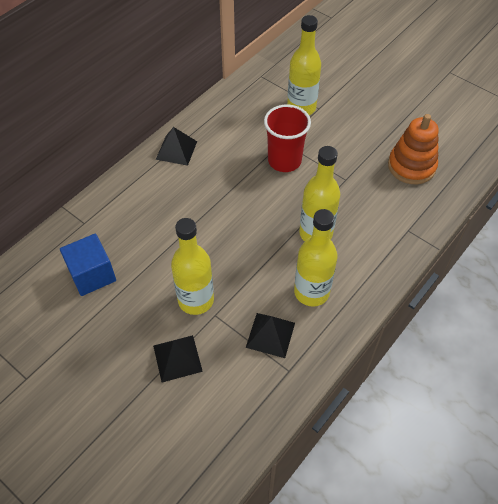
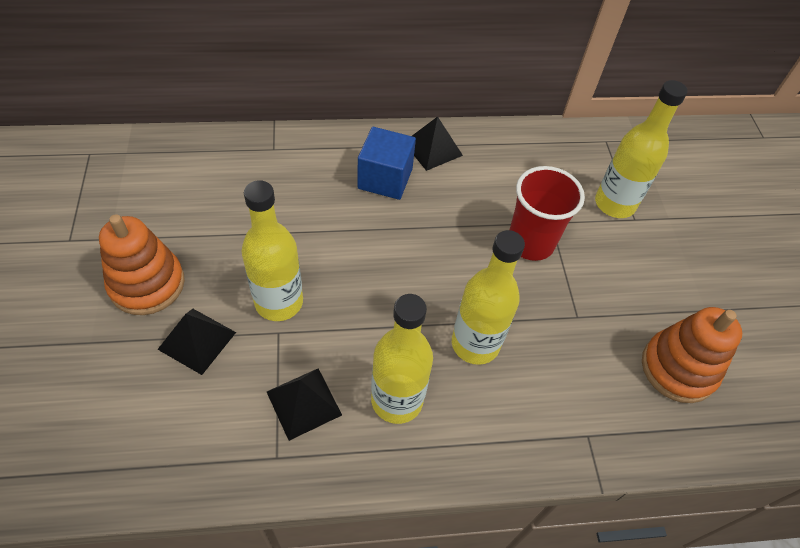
camera: 40 degrees right, 0 degrees up
(92, 275) = (224, 199): blue cube -> blue cube (385, 178)
(109, 357) = (147, 284): none -> orange stacking toy

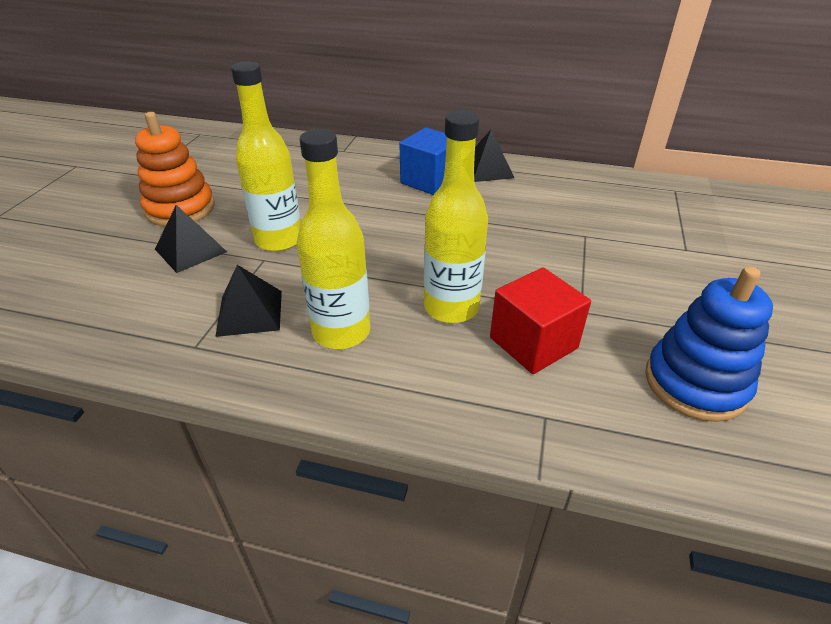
camera: 25 degrees right, 15 degrees down
(530, 243) = (554, 245): red cup -> none
(554, 363) = (533, 343): none -> red cube
(614, 204) = (666, 234): yellow bottle -> none
(678, 368) = (695, 383): orange stacking toy -> blue stacking toy

